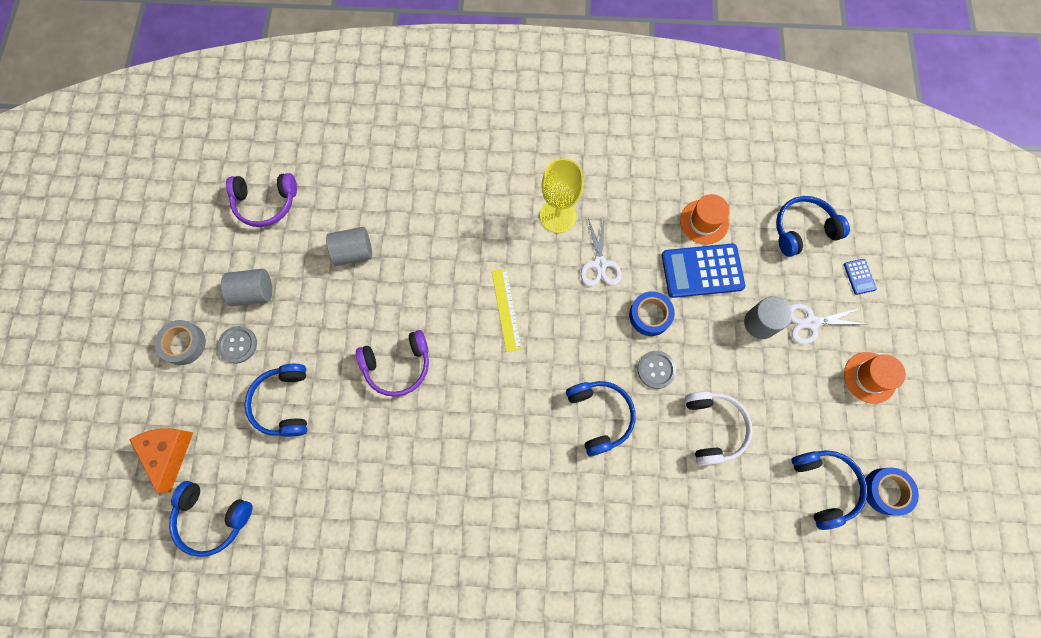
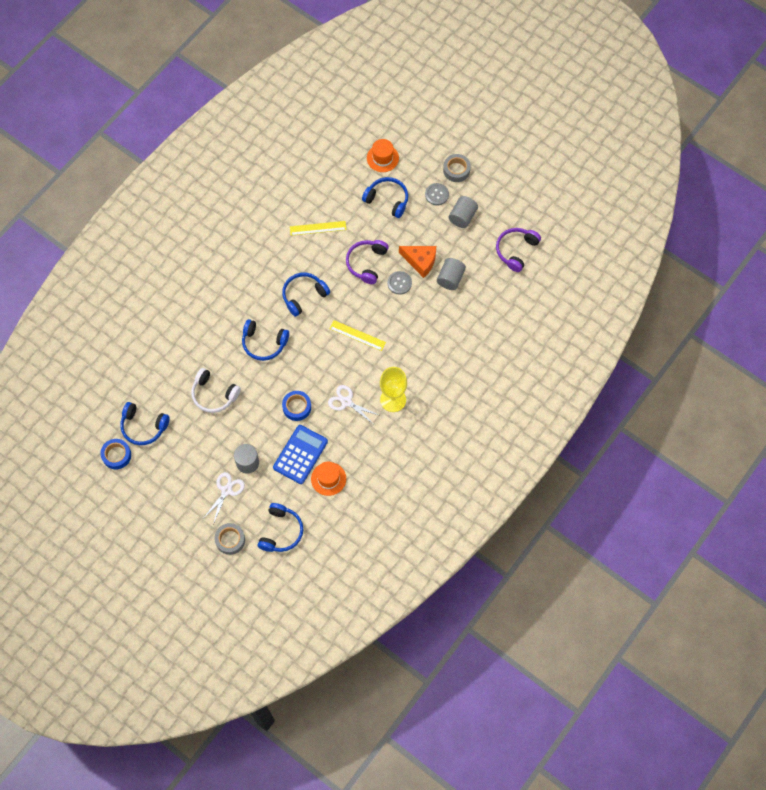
camera: 125 degrees right, 5 degrees down
(169, 453) = (400, 137): orange cheese -> orange cheese (420, 261)
(212, 518) = (352, 140): blue headphones -> blue headphones (303, 295)
(386, 466) = (318, 228): none -> yellow ruler
(656, 370) = (265, 388): grey button -> grey button (399, 283)
(859, 277) = (230, 540): blue calculator -> grey tape
(869, 377) = (174, 496): orange hat -> orange hat (382, 158)

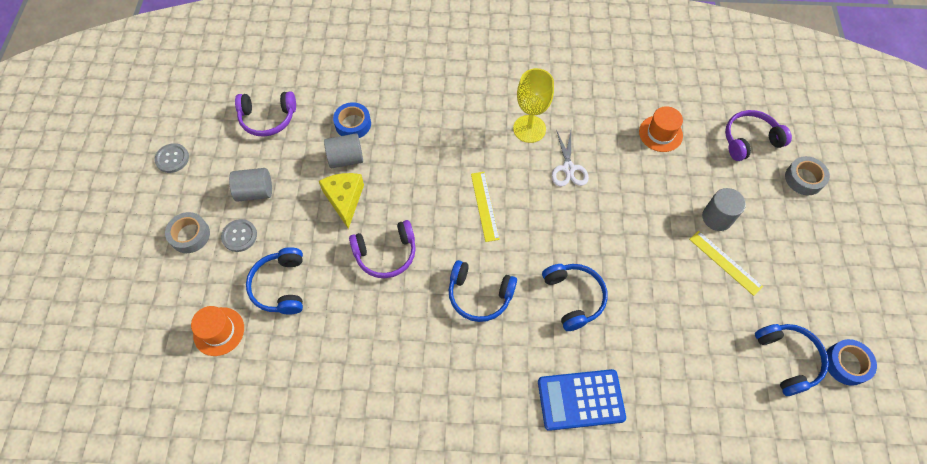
camera: 125 degrees left, 5 degrees down
(214, 394) = (680, 308): white headphones -> none
(226, 490) = (763, 217): white scissors -> none
(281, 531) = (749, 140): blue headphones -> purple headphones
(297, 407) = (616, 211): blue tape -> blue tape (353, 124)
(300, 454) = (661, 174): blue calculator -> blue calculator (580, 399)
(318, 228) = (375, 342): yellow ruler -> yellow ruler (725, 262)
(399, 283) = (388, 204): grey button -> grey button (172, 159)
(420, 261) = (344, 200): orange cheese -> yellow cheese

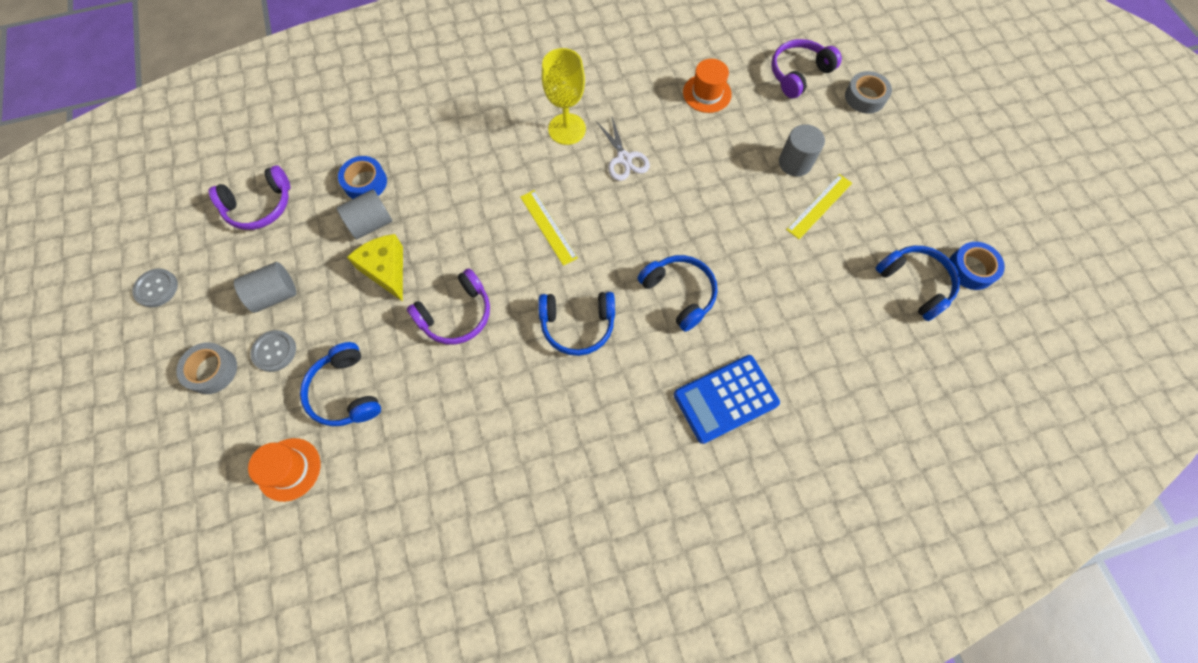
camera: 20 degrees left, 5 degrees up
(725, 262) = (819, 206): yellow ruler -> yellow ruler turned 75 degrees counterclockwise

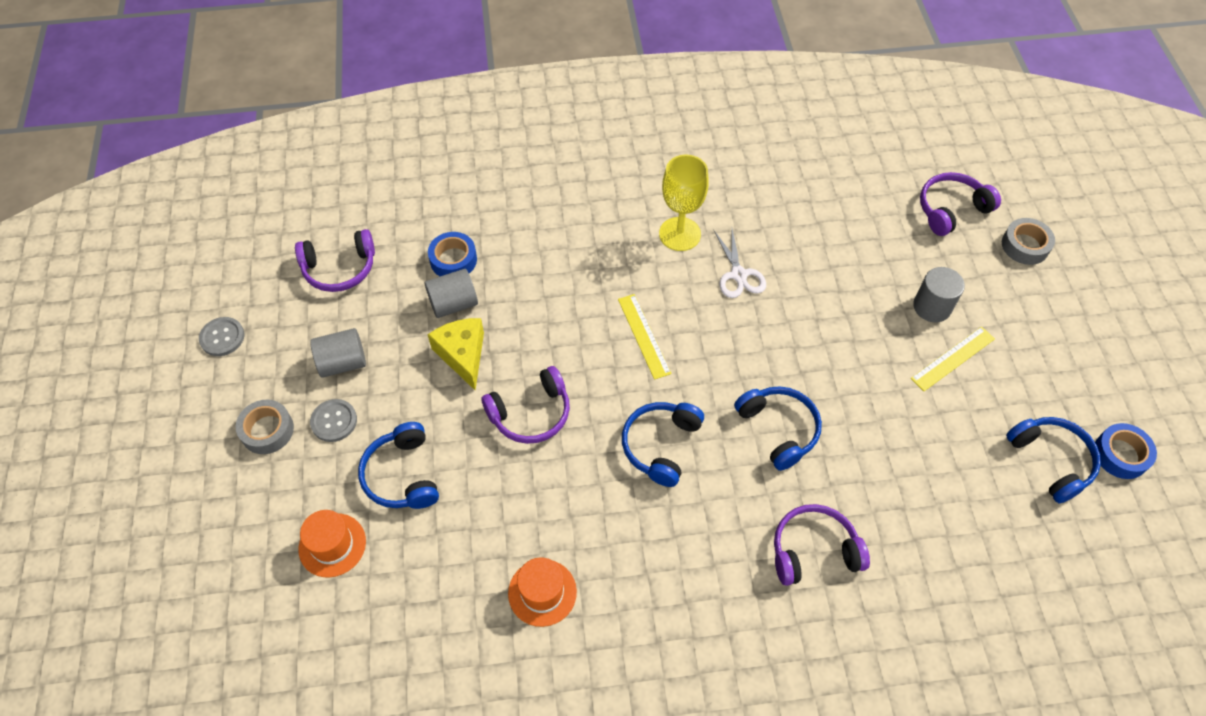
camera: 10 degrees right, 10 degrees down
(577, 325) = (660, 445): blue headphones -> blue headphones turned 105 degrees clockwise
(707, 93) = (842, 217): orange hat -> orange hat (542, 592)
(725, 398) = (813, 550): blue calculator -> purple headphones

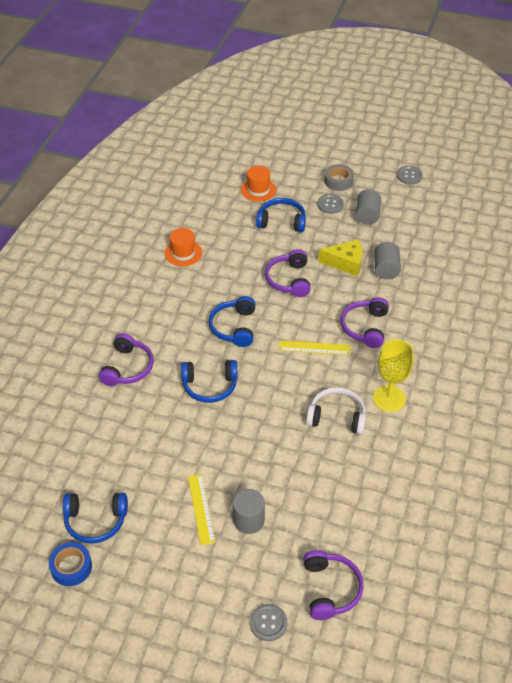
camera: 115 degrees right, 10 degrees down
(340, 268) = (438, 229): purple headphones -> purple headphones (365, 327)
(453, 260) = (421, 278): blue tape -> none
(660, 445) = (234, 327): blue headphones -> blue headphones turned 135 degrees counterclockwise
(738, 275) = (337, 417): white scissors -> white headphones
(1025, 246) = (268, 623): grey tape -> grey button

